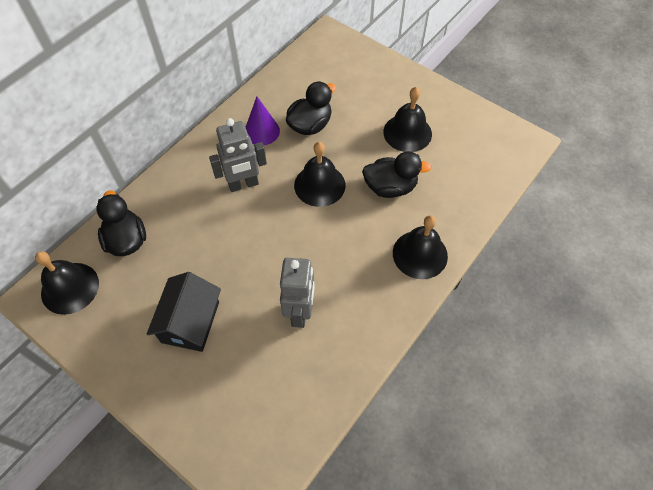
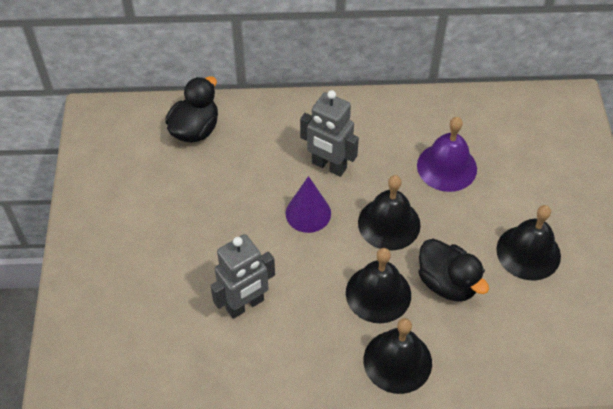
camera: 50 degrees right, 5 degrees down
(70, 288) = (121, 128): black bell -> black bell (378, 293)
(190, 322) = (164, 231): black house -> none
(262, 131) = (399, 136): purple cone -> purple cone (308, 213)
(310, 125) = (447, 167): black duck -> purple bell

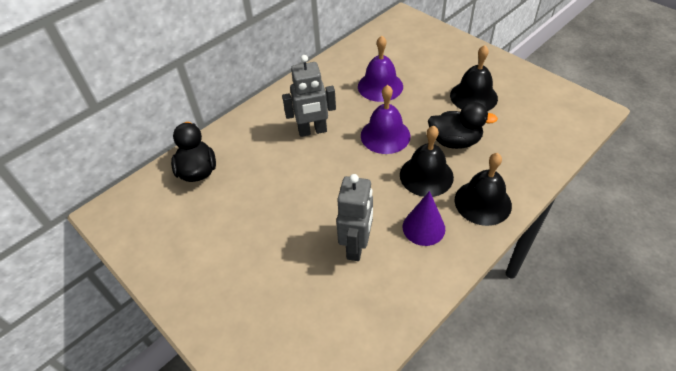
camera: 40 degrees left, 5 degrees down
(308, 213) = (331, 164): purple cone -> purple cone (423, 227)
(389, 223) = (385, 135): black bell -> purple bell

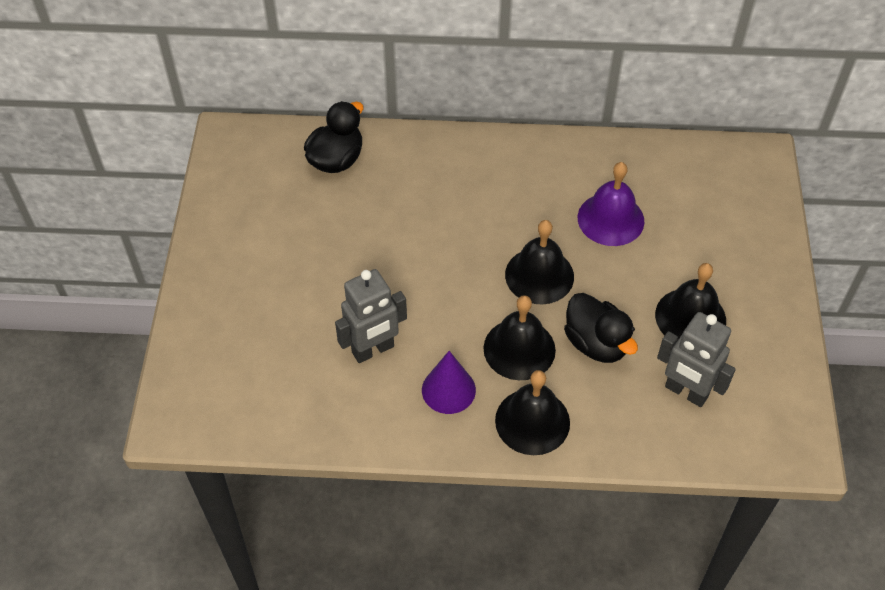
camera: 45 degrees right, 5 degrees up
(312, 131) = (479, 209): grey robot -> grey robot (686, 392)
(385, 135) = (539, 275): purple bell -> black bell

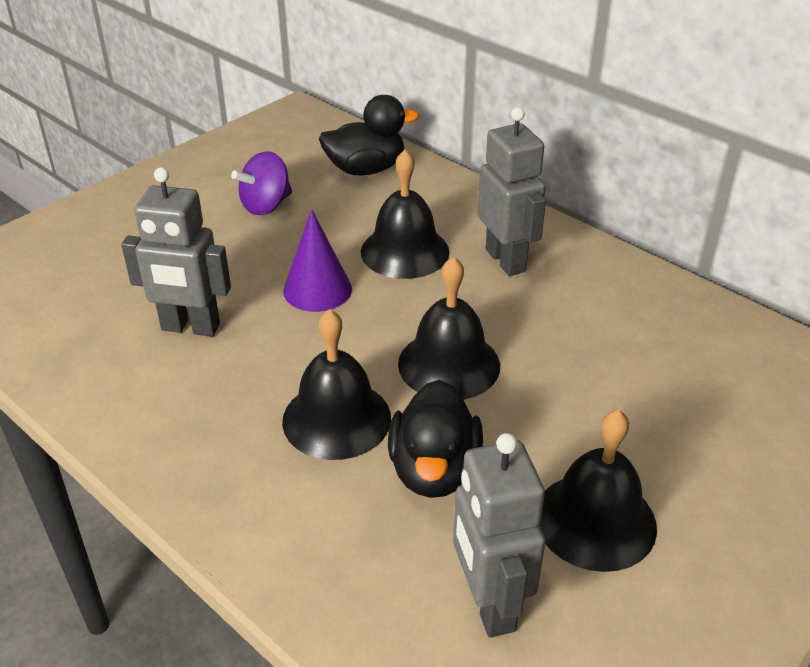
camera: 40 degrees right, 15 degrees down
(307, 231) = (266, 205): none -> purple spinning top
(448, 390) = (211, 408): purple cone -> purple cone (317, 289)
(497, 181) = (506, 260): none -> grey robot
(532, 421) = (256, 500): black bell -> black bell (405, 251)
(610, 219) = (603, 359): purple bell -> none

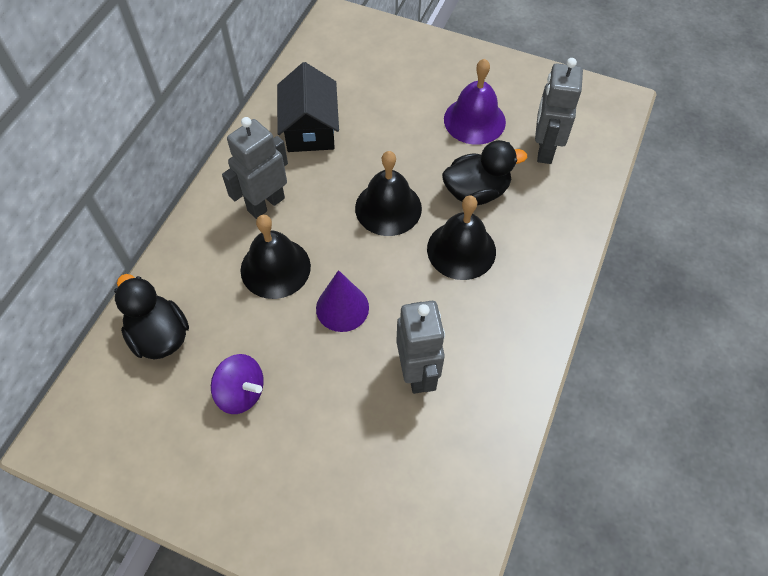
camera: 110 degrees left, 20 degrees up
(489, 604) = (544, 149): grey robot -> grey robot turned 135 degrees clockwise
(595, 520) = (474, 120): black bell -> purple bell
(630, 322) = (310, 128): none -> black house

